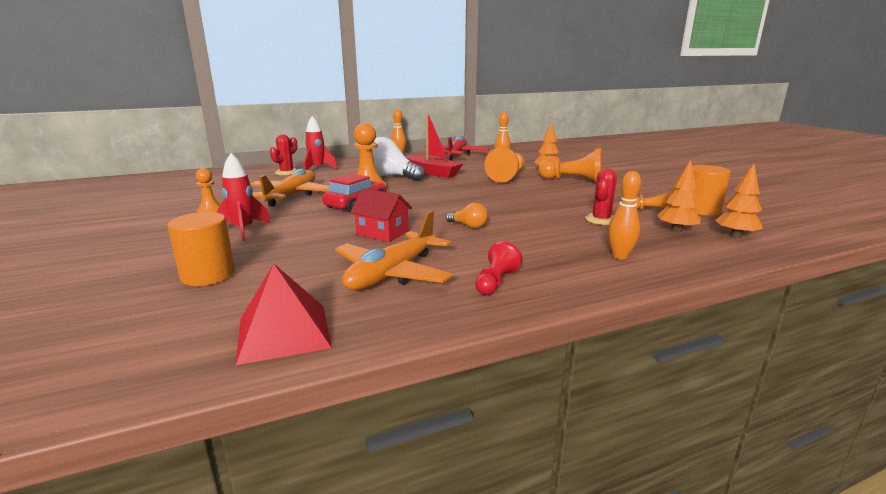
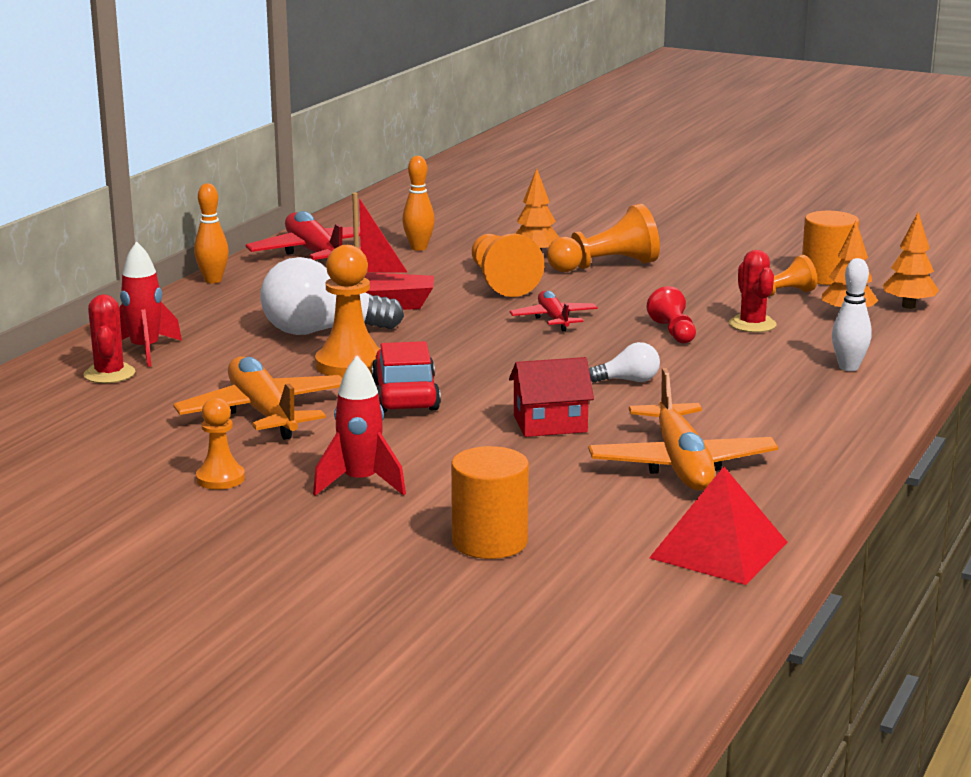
camera: 40 degrees left, 0 degrees up
(468, 226) = (628, 381): orange light bulb -> white light bulb
(496, 194) = (554, 319): none -> red plane
(496, 282) = (794, 436): red pawn -> red pawn (673, 332)
(620, 256) = (848, 367): orange bowling pin -> white bowling pin

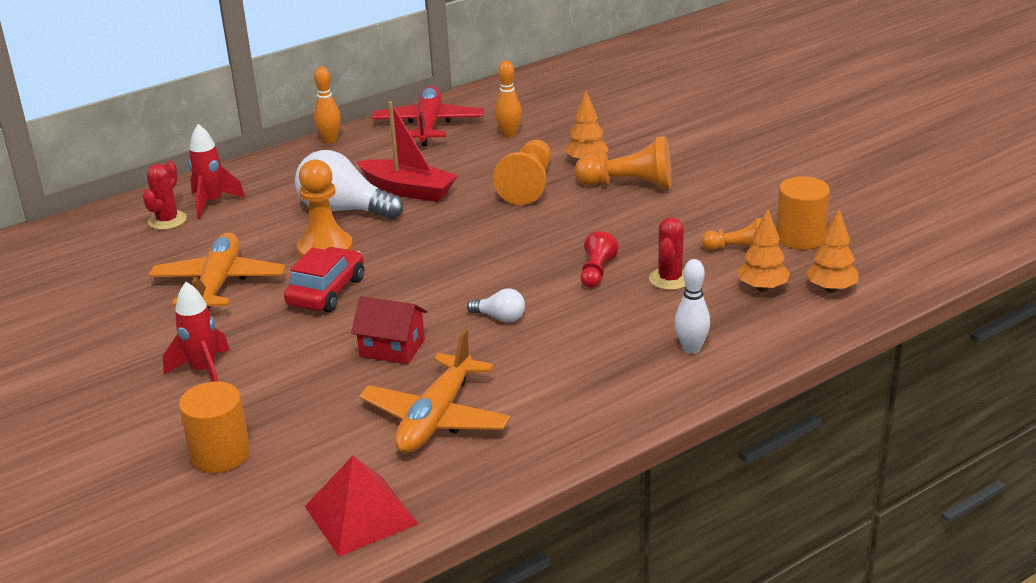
camera: 30 degrees right, 10 degrees up
(220, 478) = (126, 340): orange pawn -> none
(554, 319) = (521, 236): red plane -> none

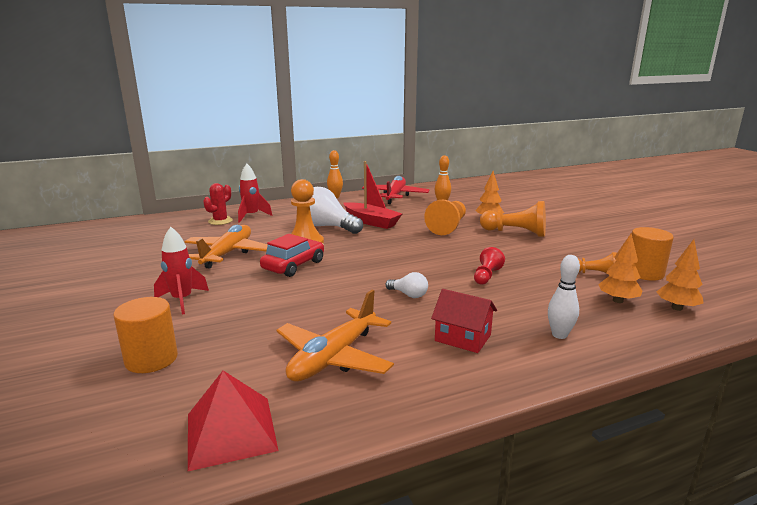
camera: 10 degrees right, 10 degrees down
(392, 348) = (322, 303): red house -> red house (463, 338)
(670, 279) = (542, 286): red cactus -> none

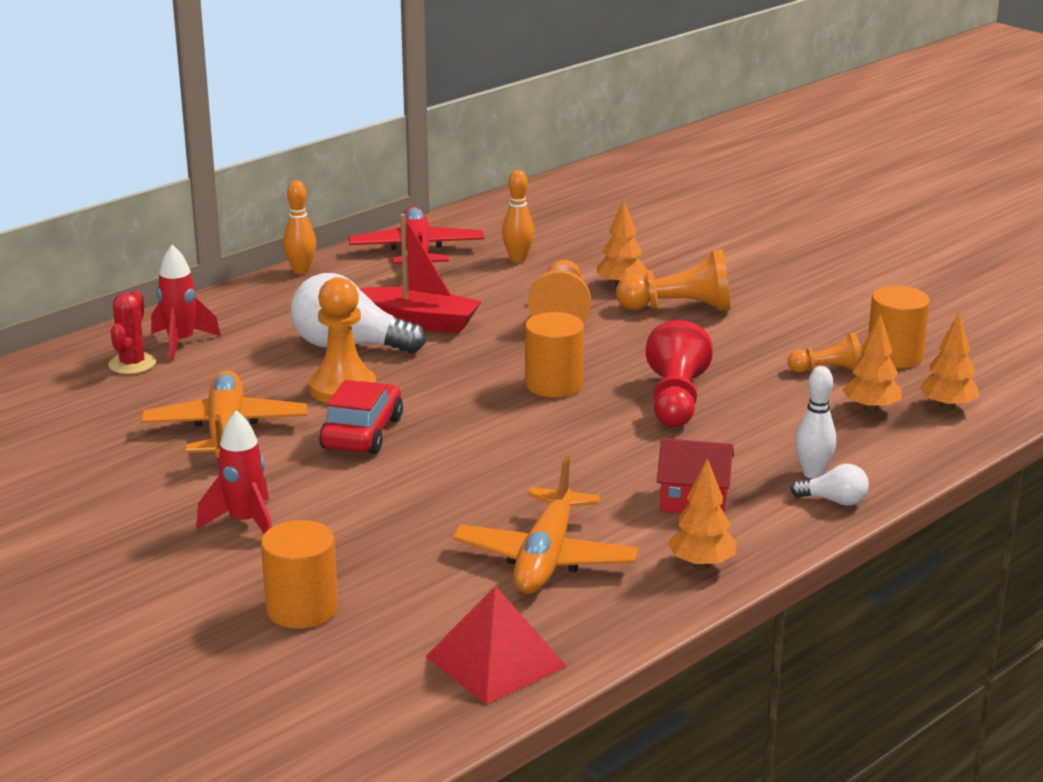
camera: 20 degrees left, 5 degrees up
(408, 294) = (581, 451): white light bulb -> white light bulb (834, 501)
(419, 258) = (554, 385): none -> orange cylinder
(441, 386) = (701, 564): none -> orange tree
(486, 276) = (675, 400): red pawn -> red pawn, size x1.67

